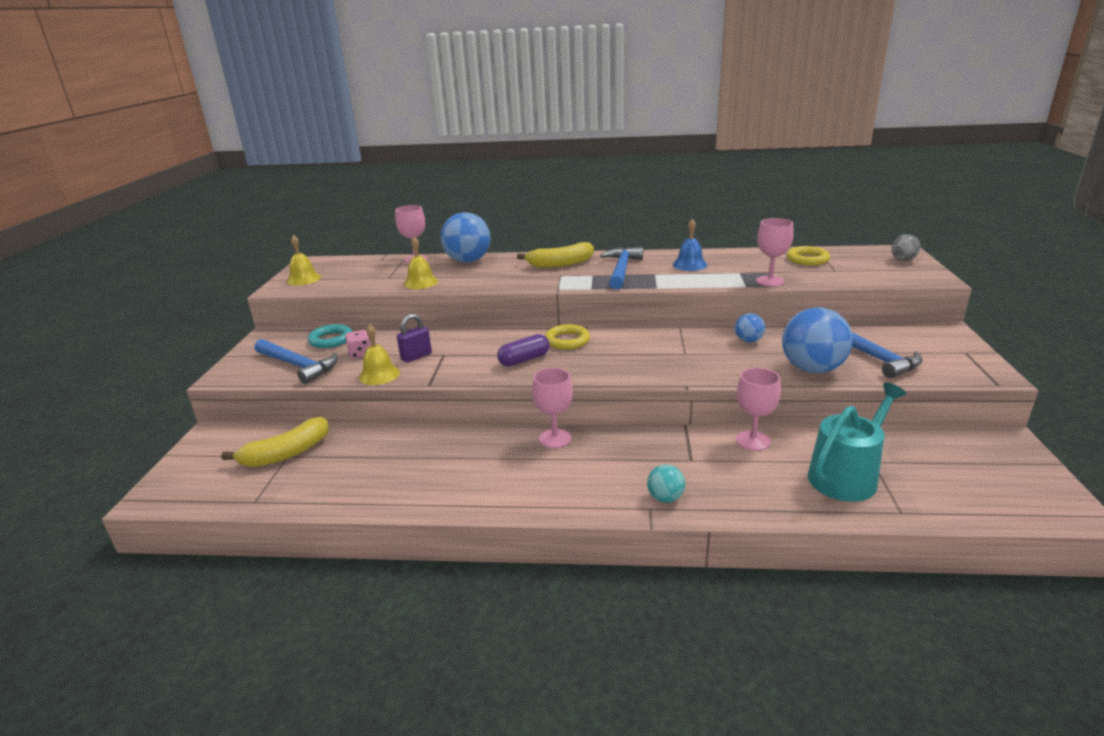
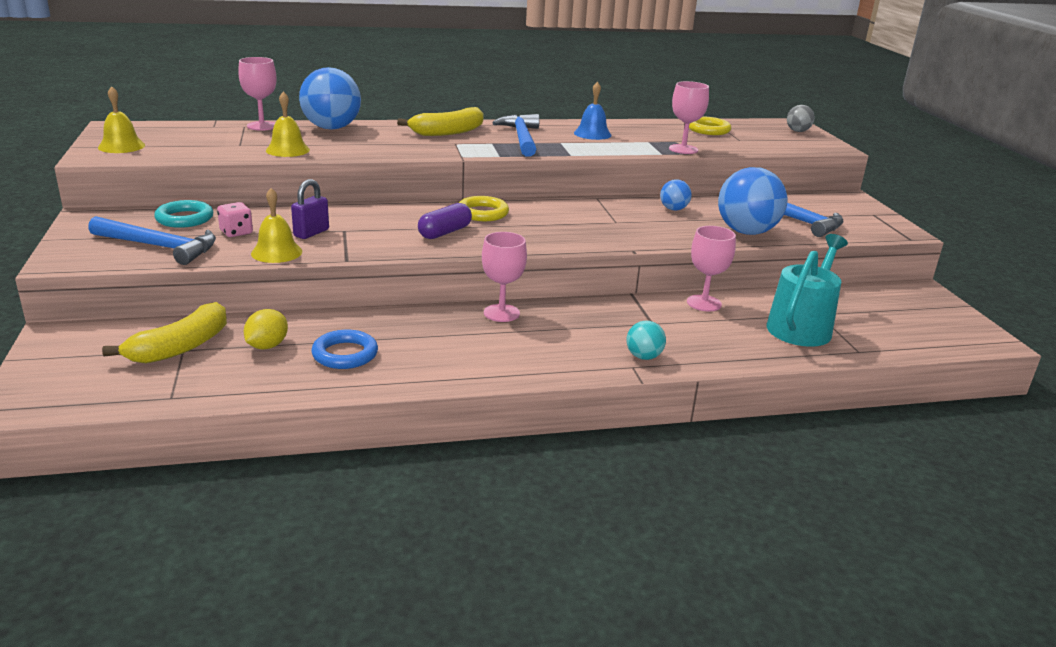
camera: 20 degrees left, 0 degrees up
(349, 458) = (267, 346): none -> yellow lemon
(404, 471) = (345, 354): none -> blue ring

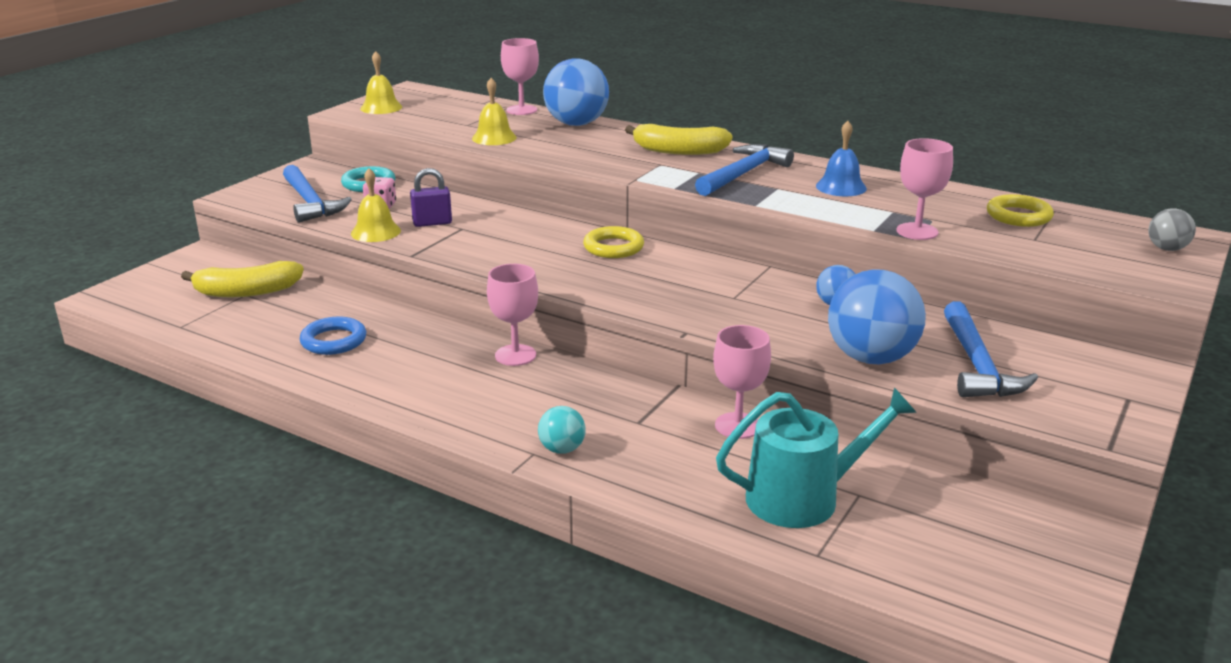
camera: 45 degrees right, 0 degrees up
(267, 346) = (297, 313): yellow lemon -> none
(445, 232) = (539, 256): purple capsule -> none

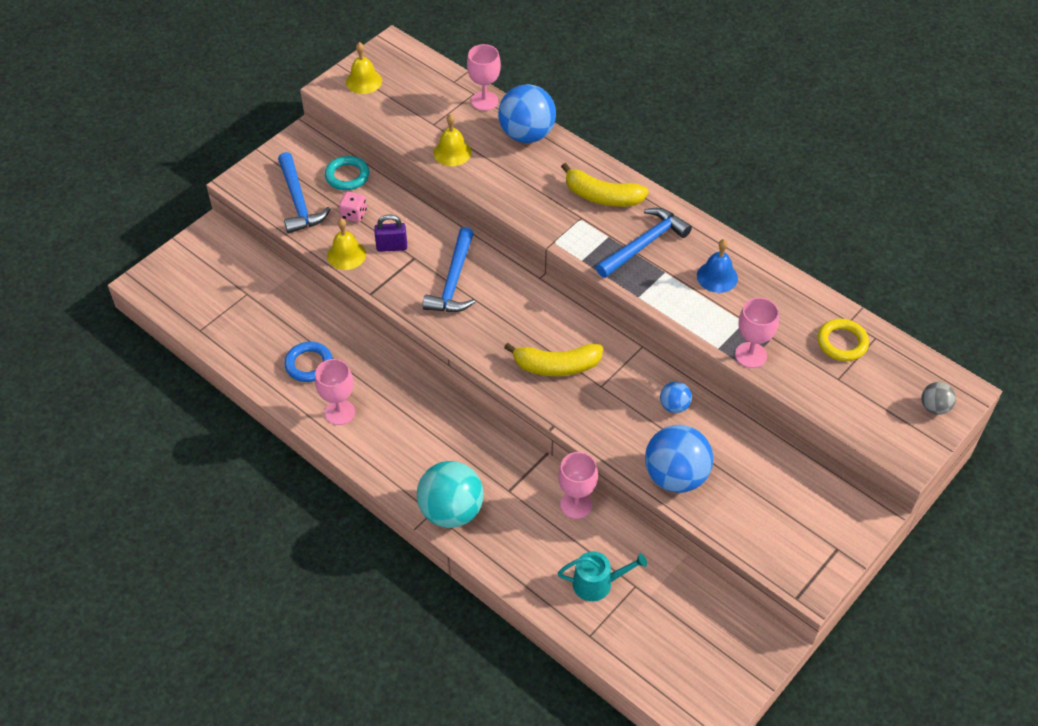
camera: 10 degrees right, 25 degrees up
(247, 292) = (248, 290): yellow banana -> yellow banana (556, 366)
(515, 355) = (437, 401): pink goblet -> pink goblet (339, 412)
(562, 449) = (451, 511): turquoise ball -> turquoise ball, size x2.05
(613, 247) = (527, 303): yellow ring -> none
(803, 497) = (597, 583): turquoise watering can -> turquoise watering can, size x0.66
(977, 365) = (748, 495): blue hammer -> blue hammer (453, 281)

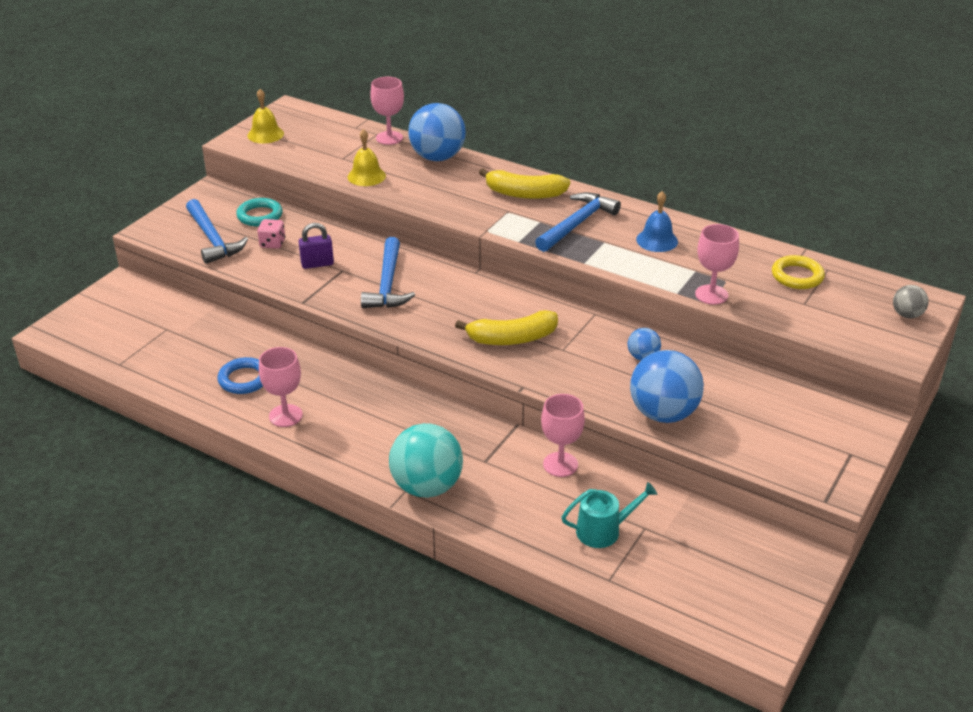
camera: 10 degrees left, 15 degrees down
(346, 255) = (271, 274): yellow bell -> none

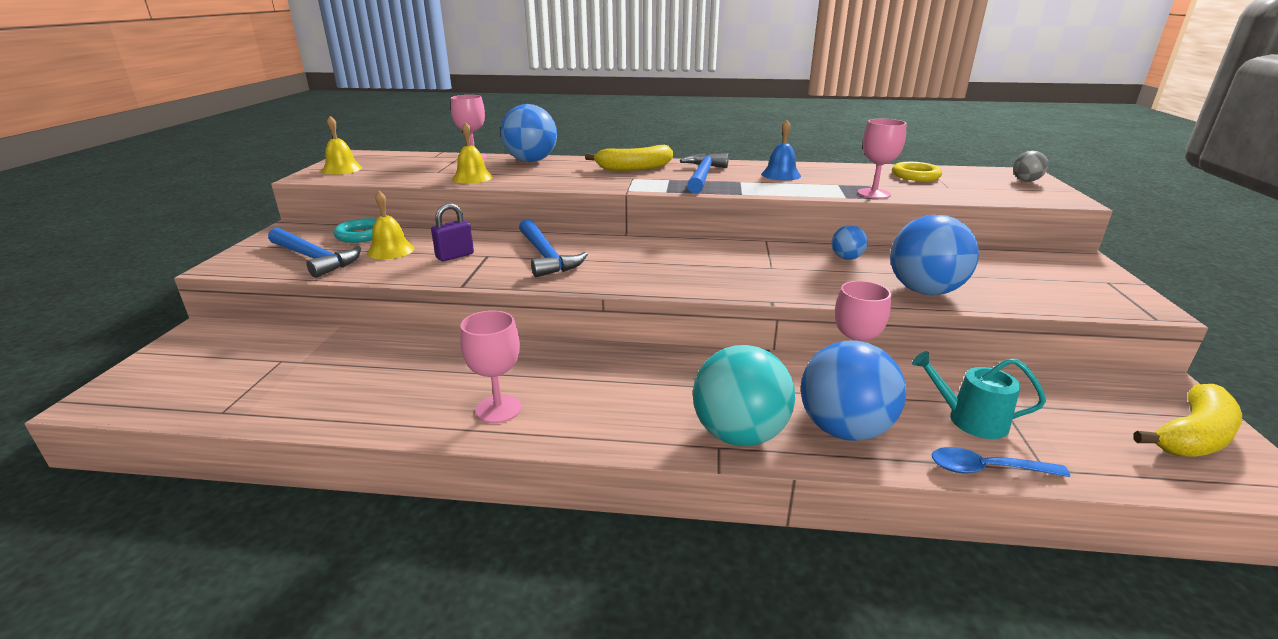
camera: 25 degrees left, 10 degrees down
(244, 379) = (417, 385): blue ring -> none
(272, 243) = (391, 250): pink dice -> yellow bell
(502, 507) = (844, 429): none -> blue ball
(512, 338) = (715, 269): yellow banana -> yellow banana (1192, 436)
(568, 566) = (987, 469): none -> blue spoon
(603, 531) = (970, 420): turquoise watering can -> turquoise watering can turned 120 degrees counterclockwise

